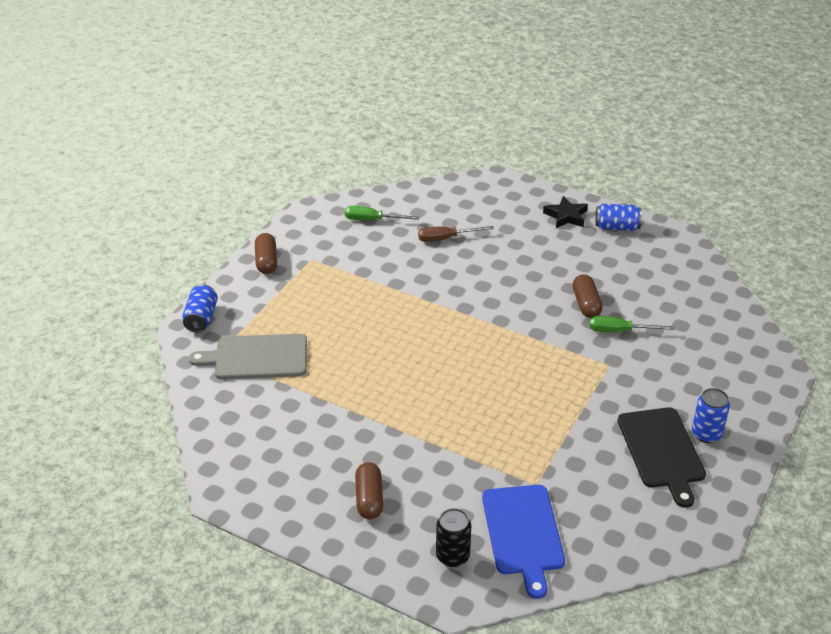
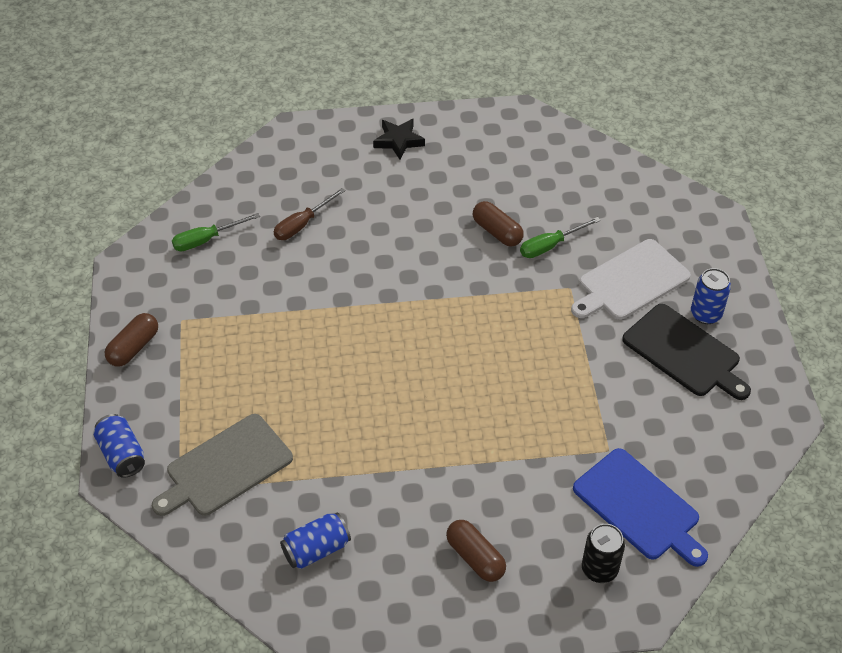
camera: 35 degrees left, 10 degrees up
(266, 261) = (134, 347): brown capsule -> brown capsule turned 75 degrees clockwise
(616, 227) = (456, 131): blue can -> blue can (316, 549)
(663, 383) = (630, 281): none -> white cutting board

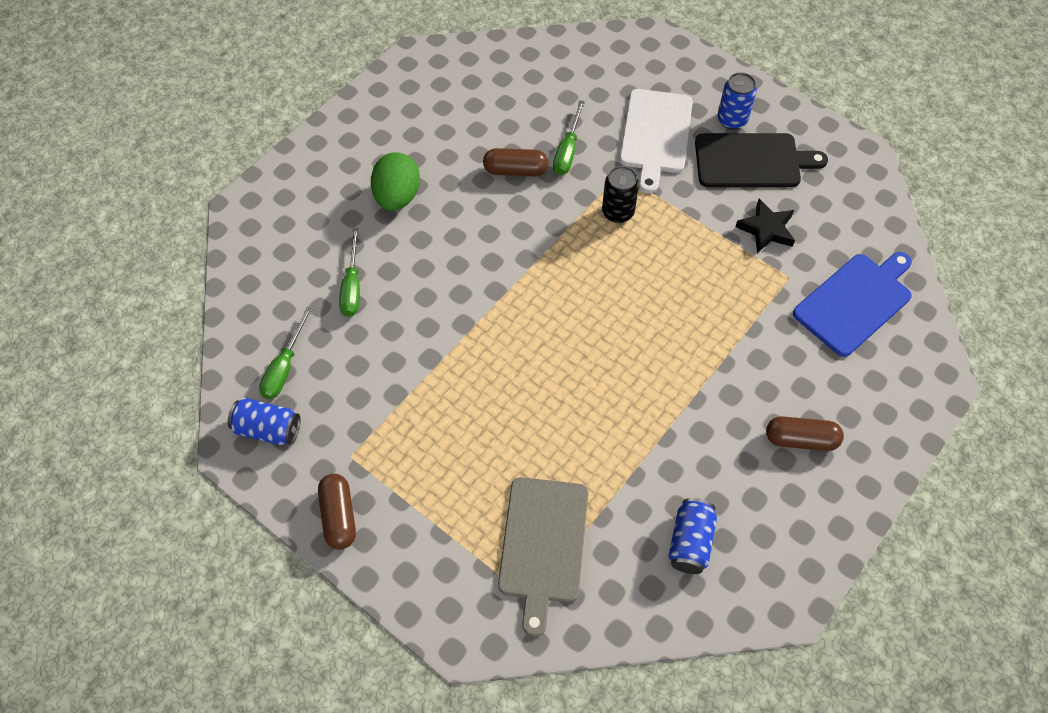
camera: 45 degrees left, 10 degrees up
(122, 454) = (446, 615): blue can -> blue can (268, 429)
(302, 224) = (352, 287): brown screwdriver -> green screwdriver
(397, 191) = (397, 197): none -> green egg
(398, 141) = (346, 152): black star -> black star (766, 229)
(599, 569) = (884, 370): black can -> black can (618, 212)
(639, 507) = (855, 302): blue cutting board -> blue cutting board turned 45 degrees counterclockwise

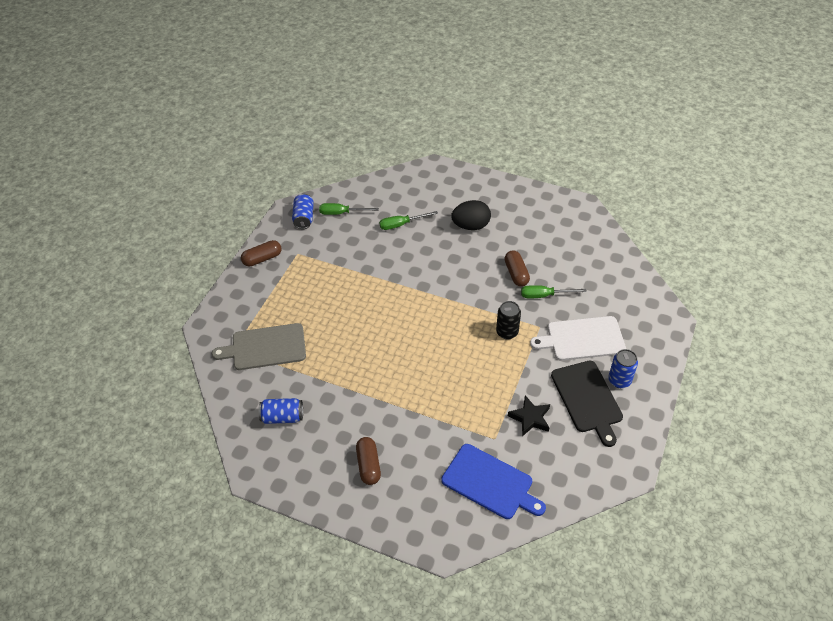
camera: 75 degrees right, 10 degrees down
(397, 197) = (471, 226): green egg -> black egg

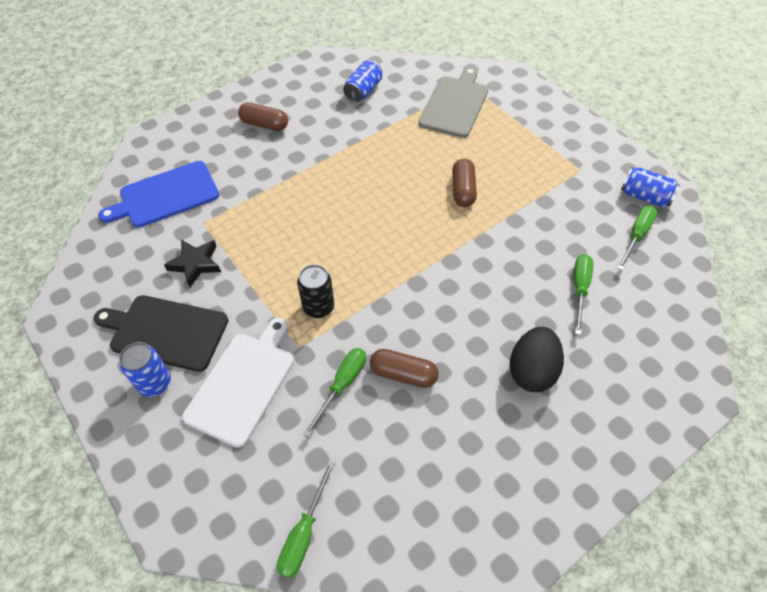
camera: 120 degrees right, 5 degrees up
(262, 259) = (588, 139): brown capsule -> brown capsule (463, 190)
(625, 272) = (304, 533): none -> green screwdriver

